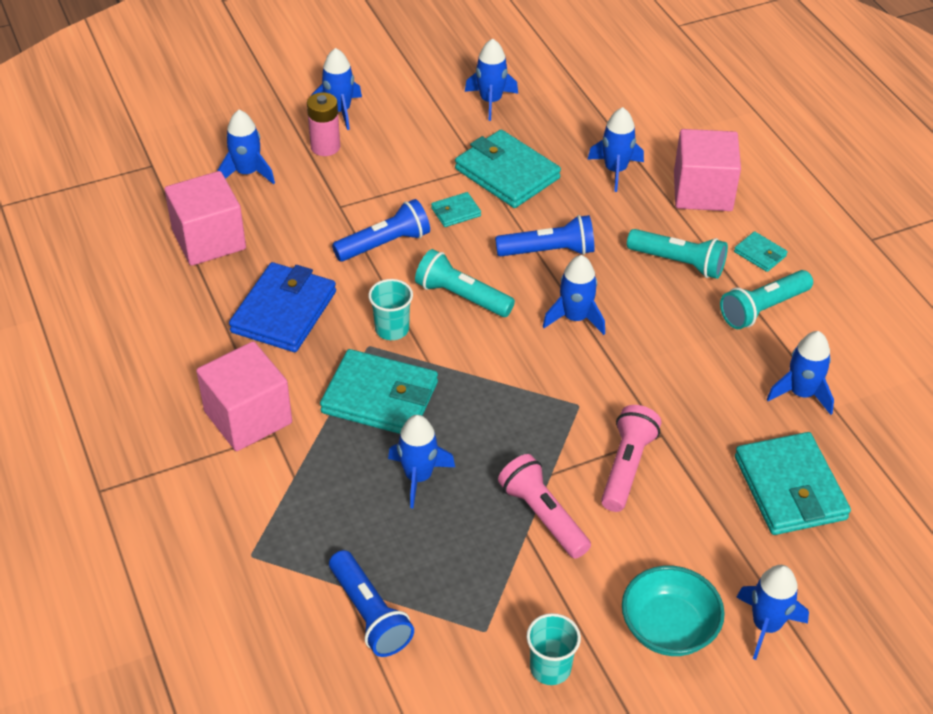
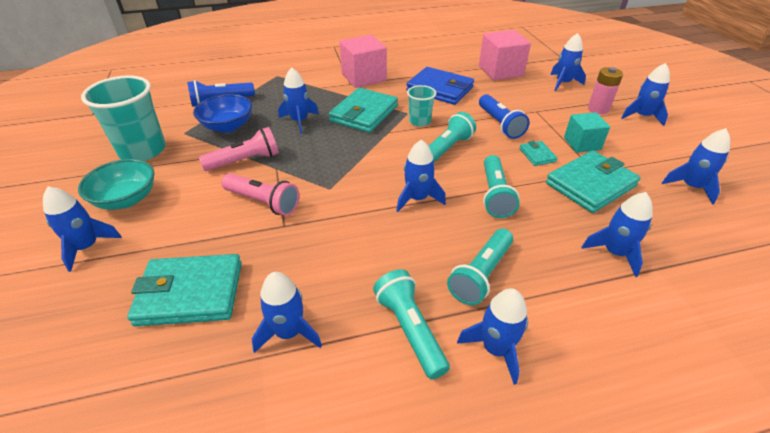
camera: 100 degrees right, 5 degrees down
(420, 171) = (582, 144): none -> turquoise cube
(452, 572) = (227, 126): none -> blue bowl
(548, 251) = (495, 195): blue flashlight -> turquoise flashlight
(550, 668) = (142, 150): turquoise cup -> turquoise cup, size x1.89
(702, 191) = (597, 318): pink cube -> none
(760, 254) = (495, 349): turquoise wallet -> blue rocket

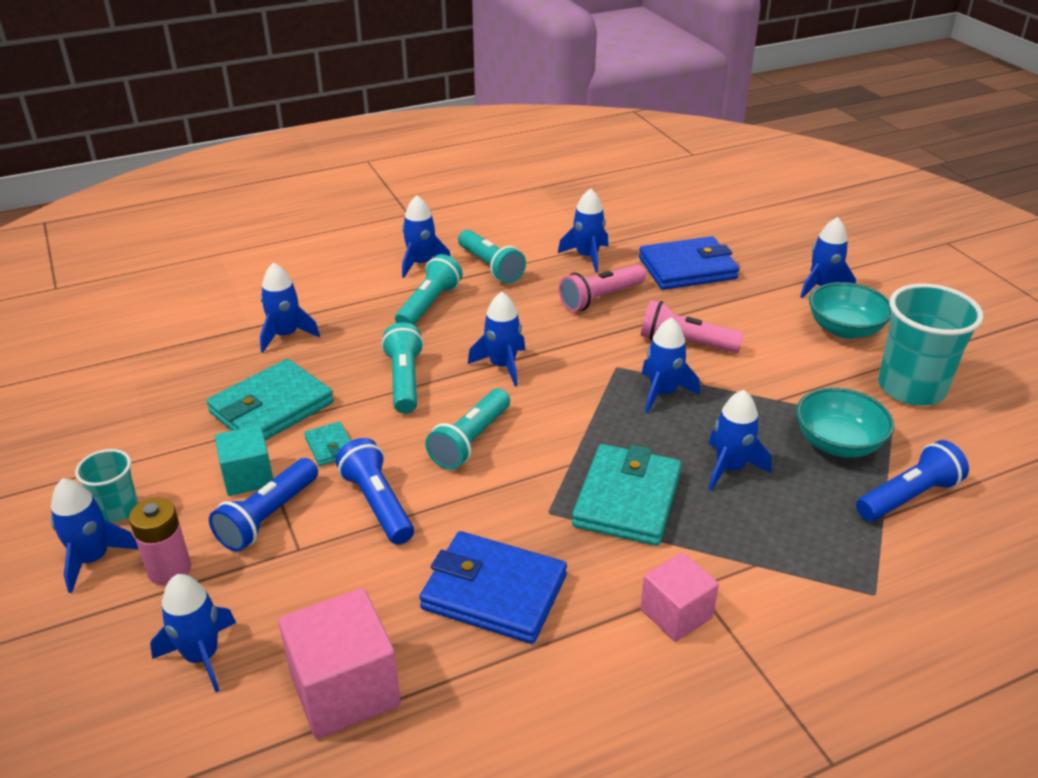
camera: 170 degrees right, 5 degrees down
(190, 293) = (687, 268): turquoise wallet -> blue wallet
(227, 126) = (838, 443): blue bowl -> turquoise bowl
(245, 161) = (754, 389): pink flashlight -> pink flashlight (600, 298)
(363, 77) = (676, 613): pink cube -> pink cube, size x0.64
(419, 121) = (522, 493): turquoise cup -> turquoise cup (117, 510)
(559, 124) = (268, 517): none -> blue flashlight
(691, 187) = (131, 420): blue rocket -> blue rocket (662, 393)

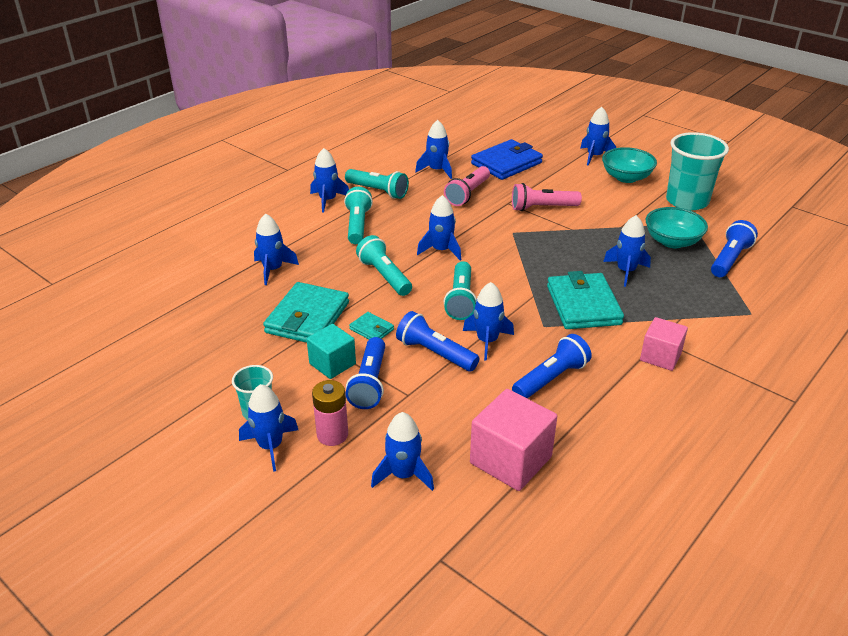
camera: 25 degrees left, 0 degrees up
(494, 592) = (551, 379): blue wallet -> blue flashlight
(662, 393) = (553, 240): blue rocket -> blue rocket (487, 341)

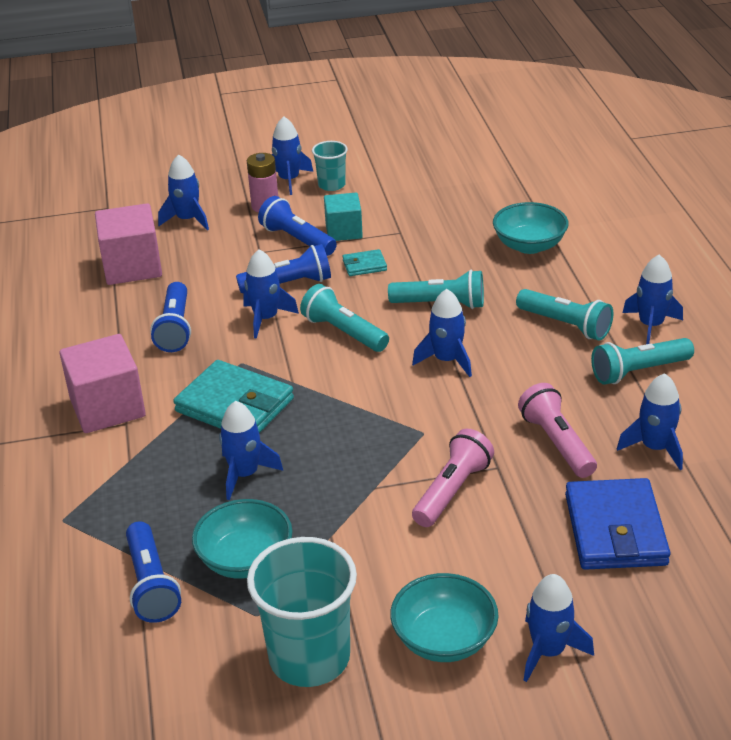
camera: 130 degrees right, 0 degrees up
(273, 270) = (529, 245): blue rocket -> turquoise bowl
(307, 317) = (424, 240): turquoise wallet -> none
(660, 356) = (107, 407): pink cube -> pink cube, size x1.56

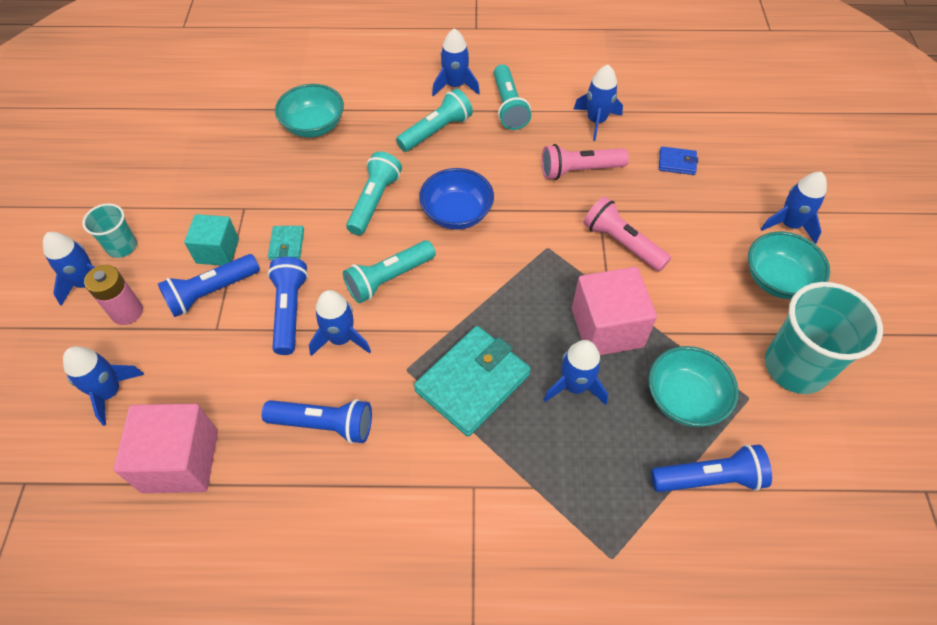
camera: 80 degrees left, 20 degrees up
(107, 407) = (442, 504): pink cube -> pink cube (607, 328)
(447, 360) = (457, 213): blue rocket -> blue bowl
(615, 530) = (677, 163): blue wallet -> blue wallet, size x0.47

